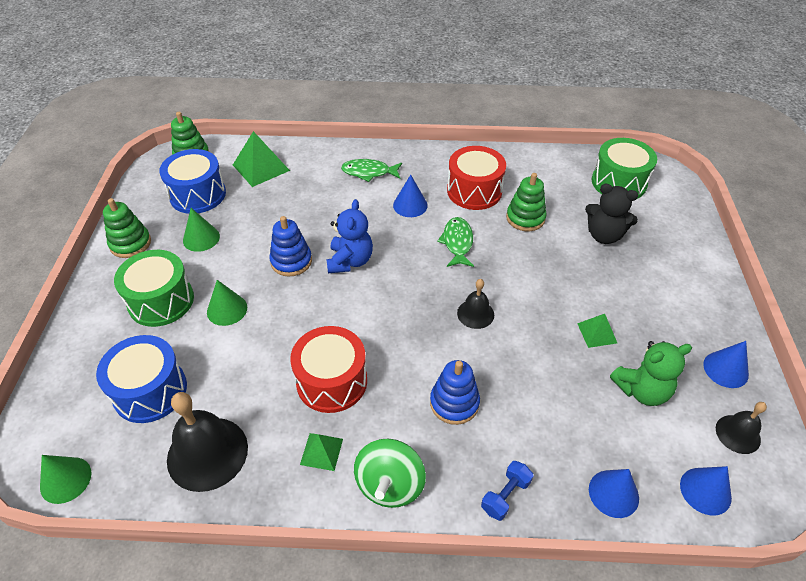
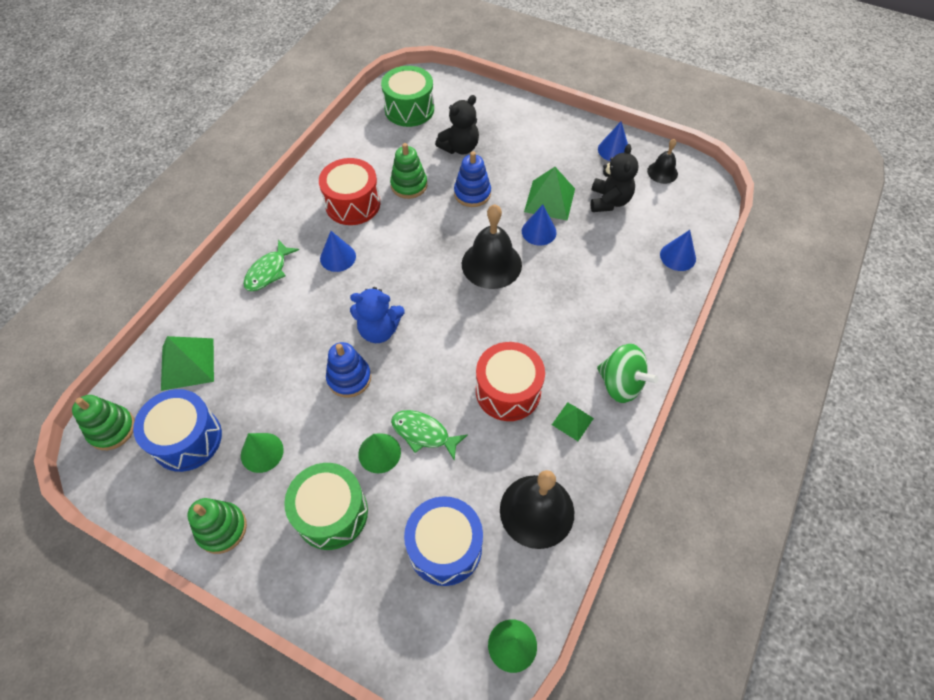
camera: 65 degrees left, 10 degrees up
(350, 261) = (379, 330): blue teddy bear -> blue teddy bear turned 150 degrees clockwise
(454, 403) = (569, 314): blue stacking toy -> blue stacking toy (472, 193)
(457, 242) = (407, 242): green fish -> green fish (423, 433)
(475, 314) = (491, 264): black bell -> black bell, size x1.82
(505, 495) = (656, 316): blue dumbbell -> none
(597, 333) = (549, 200): green pyramid -> green pyramid, size x1.74
(642, 390) = (609, 201): green teddy bear -> black teddy bear
(705, 491) = (693, 210): blue cone -> blue cone (539, 231)

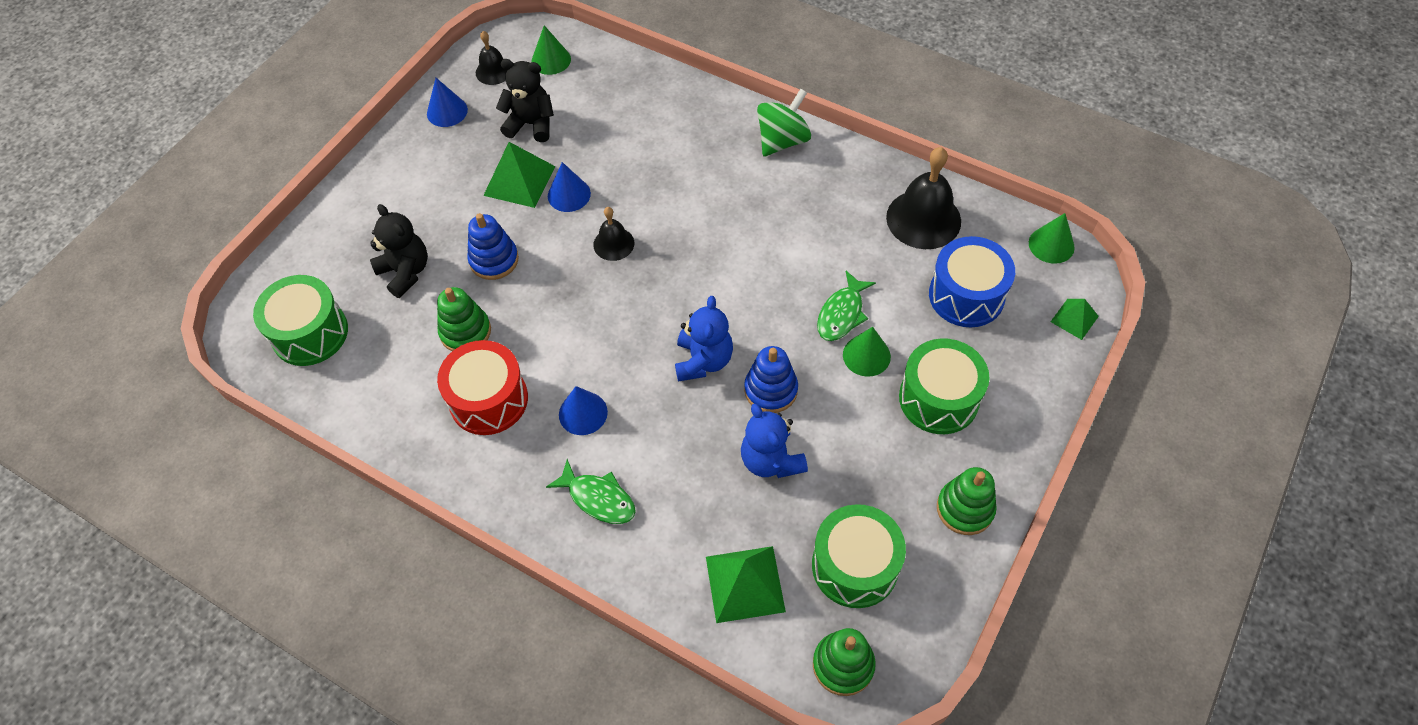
camera: 85 degrees left, 0 degrees up
(187, 439) = (855, 566): blue drum -> green drum
(262, 452) = (870, 477): green cone -> green cone (551, 60)
(285, 379) = (771, 460): none -> blue teddy bear
(491, 264) = (613, 244): black bell -> black bell, size x0.55
(508, 391) = (790, 236): red drum -> none
(572, 421) = (825, 183): green pyramid -> green pyramid (1074, 319)
(678, 256) = (622, 75): blue cone -> none

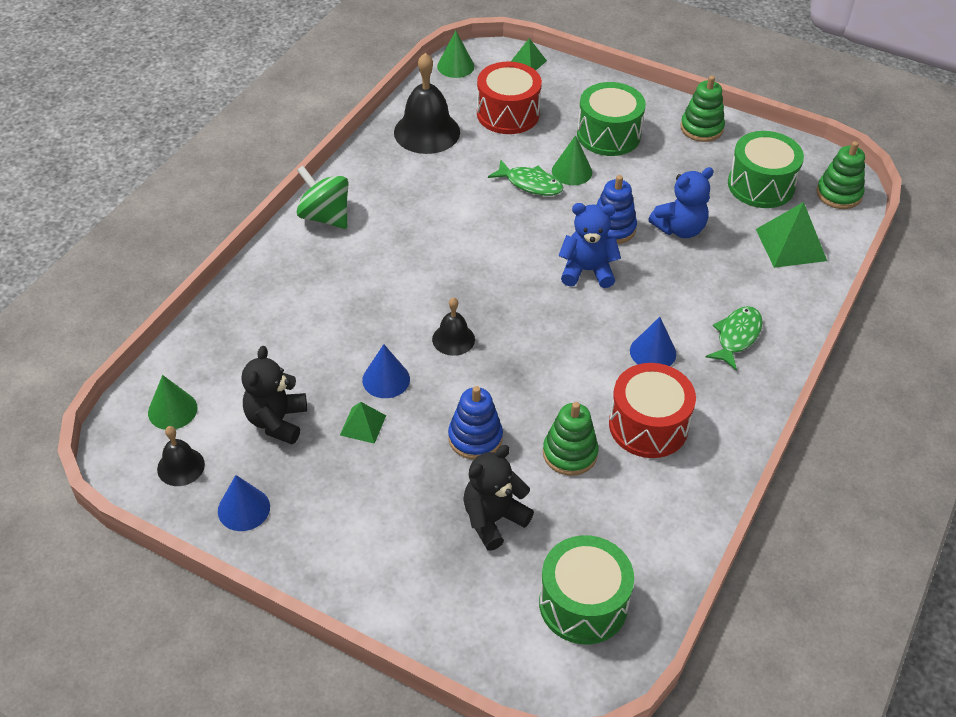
camera: 95 degrees left, 10 degrees down
(519, 180) = (363, 425): green pyramid -> green pyramid, size x0.58
(966, 295) = (508, 114): blue drum -> red drum

